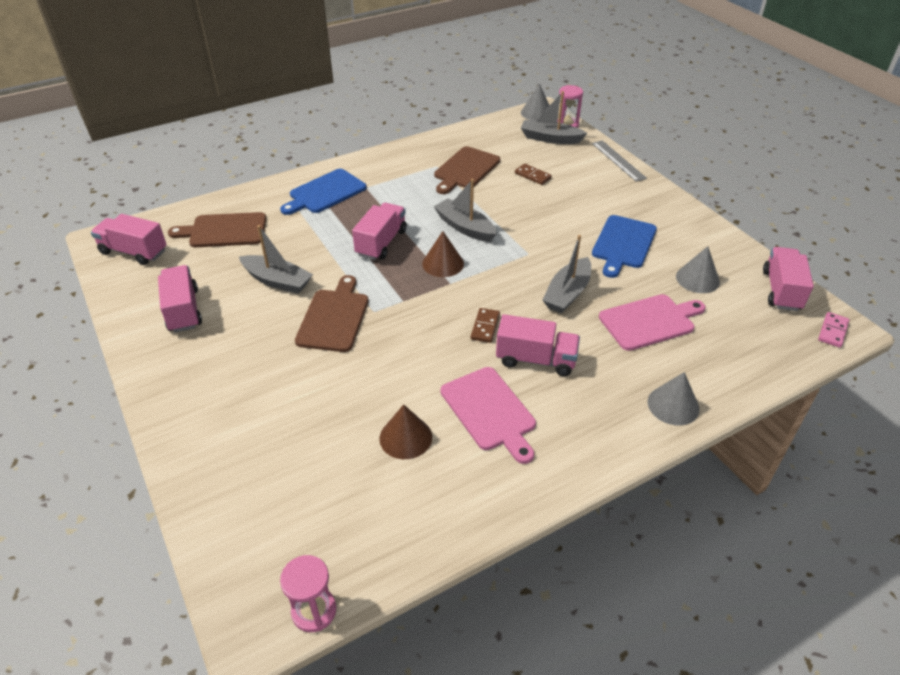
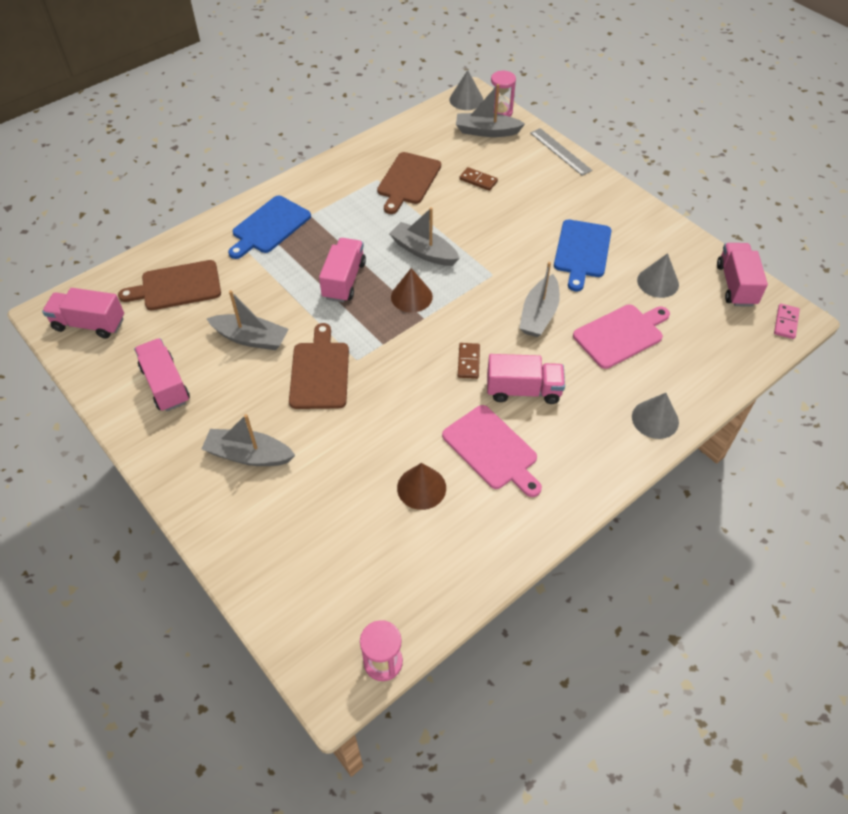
camera: 10 degrees left, 10 degrees up
(240, 382) = (248, 455): none -> grey boat

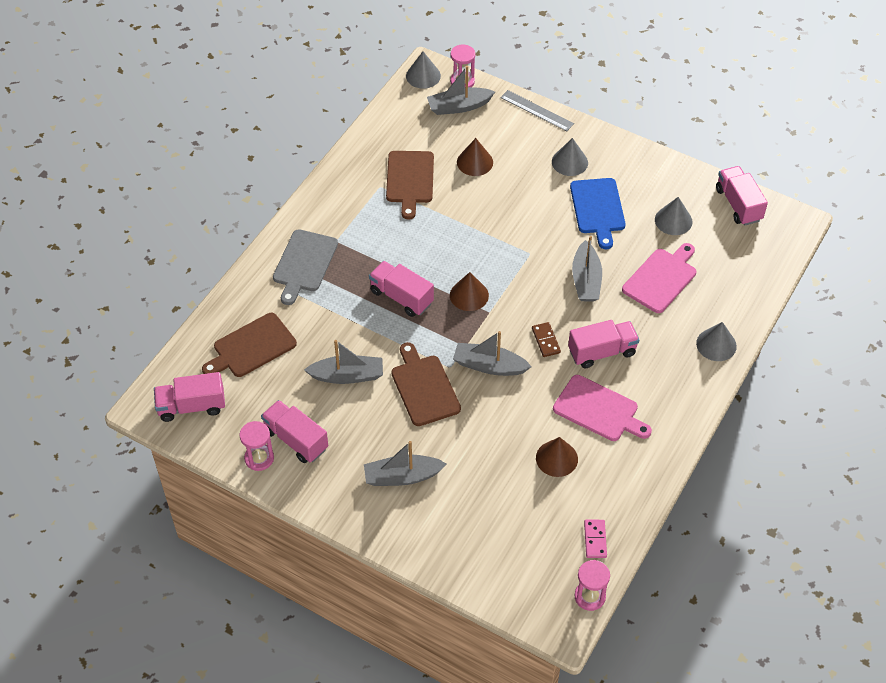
camera: 20 degrees left, 0 degrees up
(120, 392) = (259, 458): none -> pink hourglass
(269, 227) = (304, 264): blue cutting board -> grey cutting board
(344, 280) = (401, 297): pink truck -> pink truck turned 45 degrees counterclockwise
(423, 251) = (458, 248): grey boat -> grey boat (489, 366)
(478, 180) = (475, 162): brown domino -> brown cone
(572, 203) = (569, 162): none -> grey cone
(785, 322) = (789, 228): pink domino -> pink domino (595, 539)

